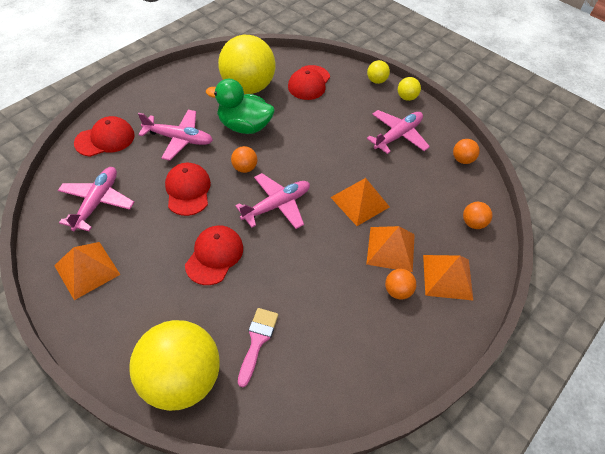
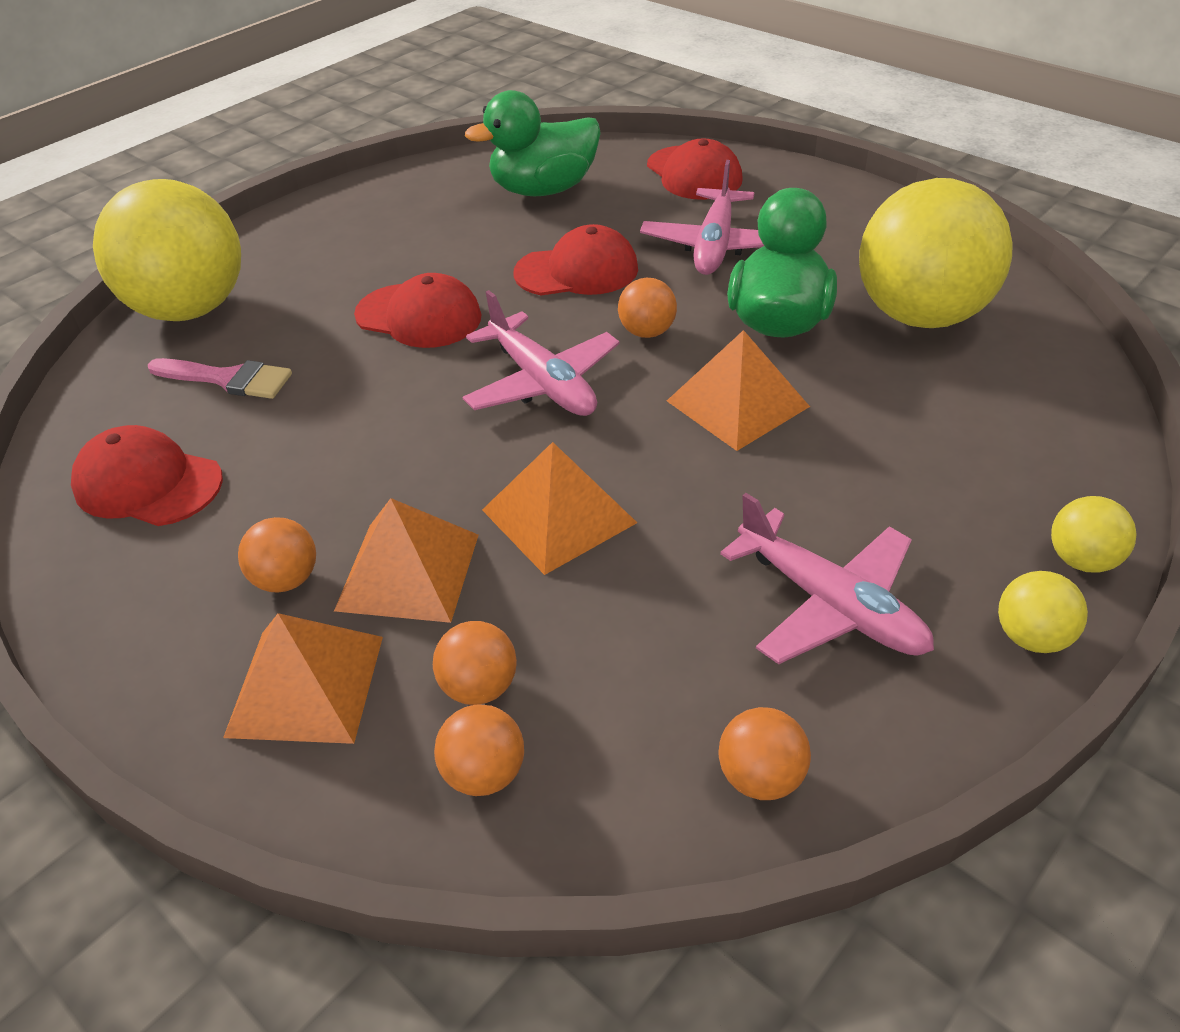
camera: 95 degrees right, 10 degrees down
(87, 270) = (407, 202): orange pyramid -> orange pyramid (737, 403)
(97, 202) = (543, 190): pink plane -> green duck
(309, 83) = (991, 414): red cap -> red cap (148, 483)
(441, 225) = (479, 687): none -> orange ball

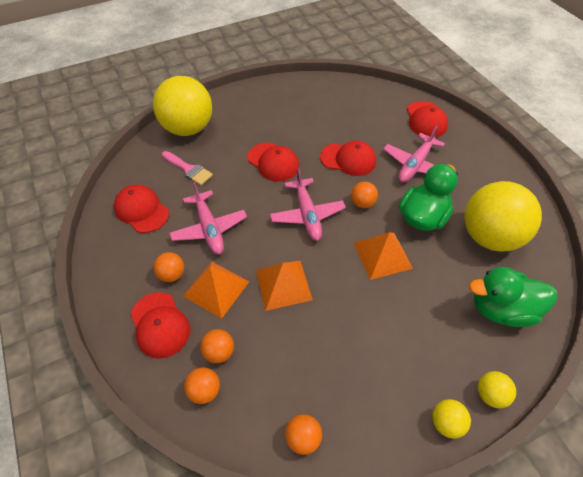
camera: 20 degrees right, 10 degrees up
(305, 685) = (160, 325): orange pyramid -> red cap
(543, 190) = (355, 108): green duck -> green duck (501, 309)
(831, 605) = (370, 371): pink plane -> pink plane (209, 228)

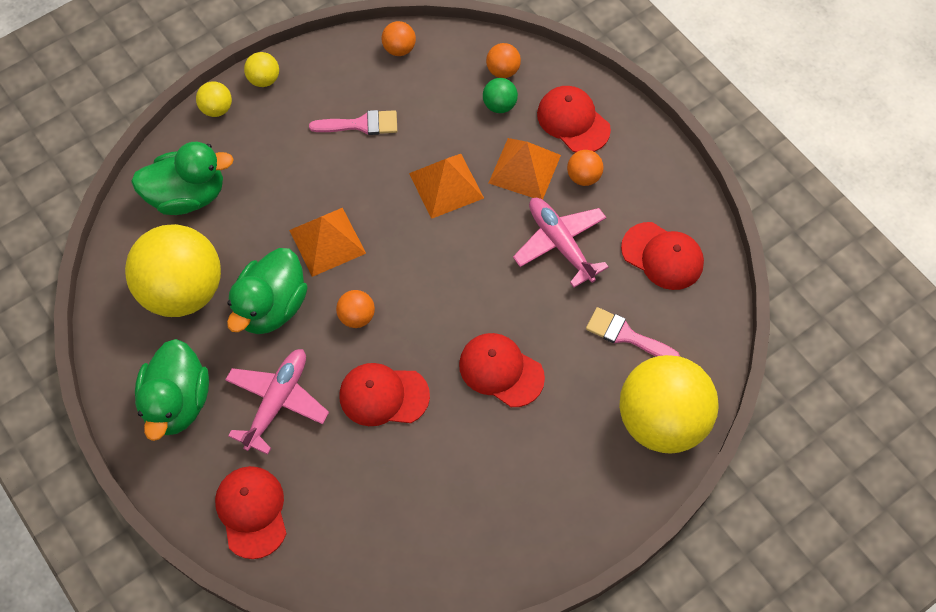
camera: 170 degrees right, 10 degrees up
(219, 352) = (499, 105): orange ball -> green ball
(307, 215) = (433, 285): pink plane -> none
(349, 353) = (361, 124): none -> pink brush
(479, 172) = (177, 402): none -> green duck

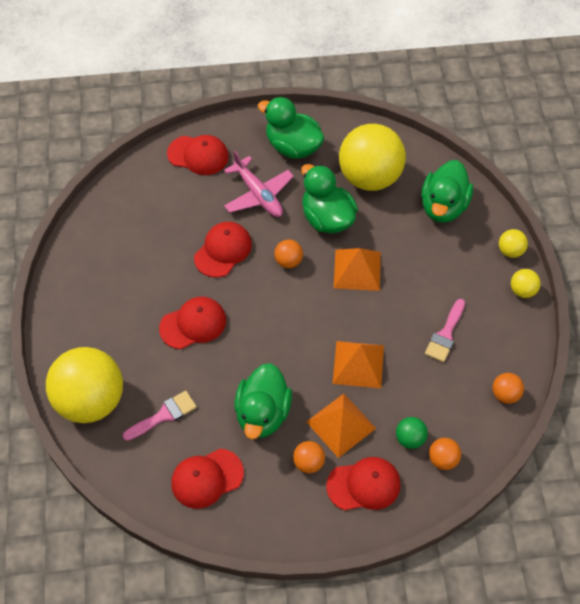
camera: 120 degrees right, 5 degrees down
(560, 243) = (263, 413): pink plane -> green duck

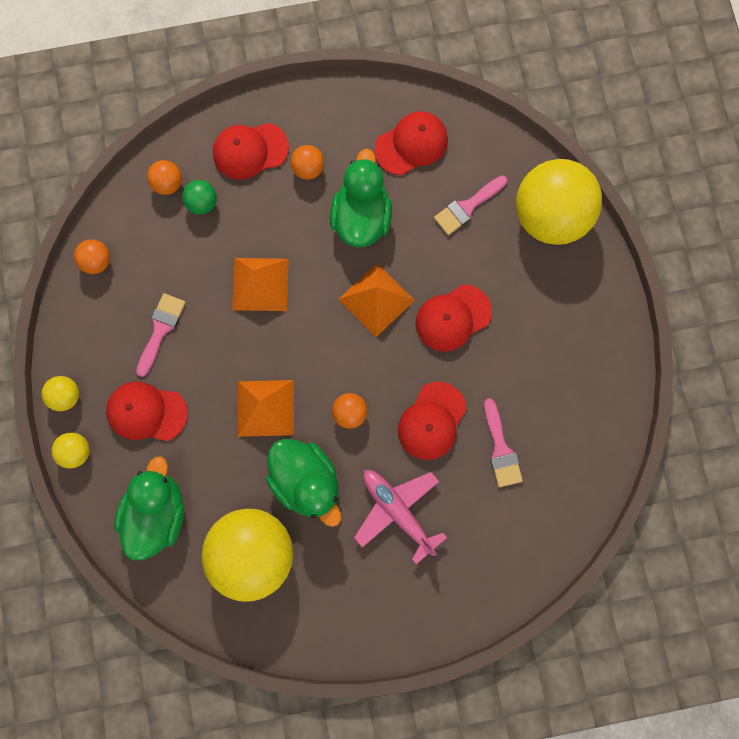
camera: 175 degrees right, 20 degrees up
(171, 228) = (501, 449): none -> pink brush
(198, 155) = (485, 569): red cap -> red cap (146, 412)
(293, 146) = (359, 596): green duck -> none
(341, 425) = (276, 212): orange pyramid -> orange pyramid (376, 299)

